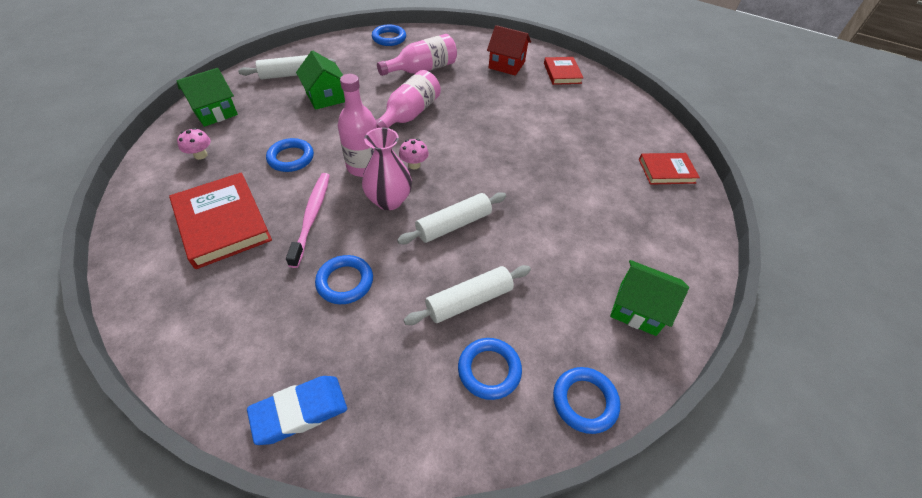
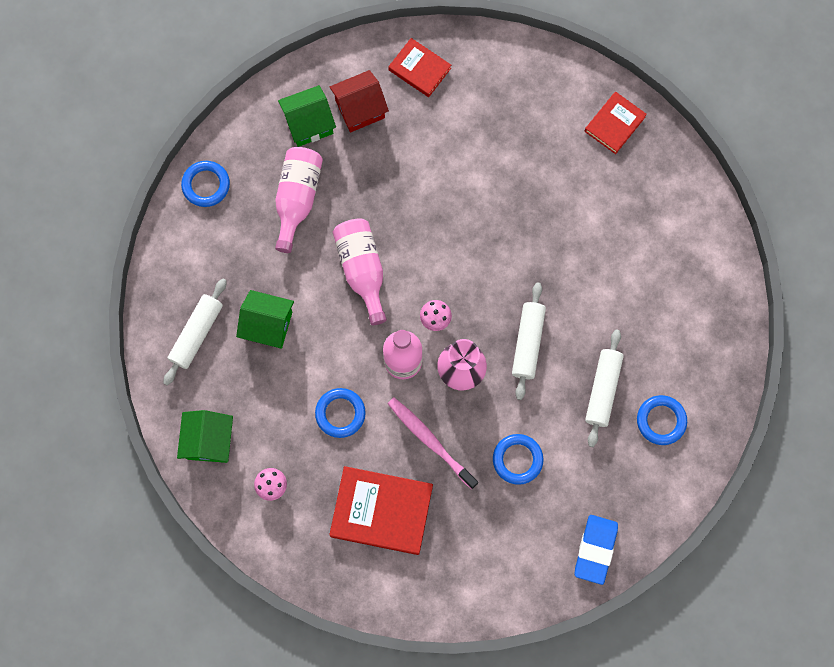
camera: 45 degrees left, 25 degrees up
(584, 401) = (725, 384): blue ring -> none
(637, 308) = (700, 287): green house -> green house (309, 123)

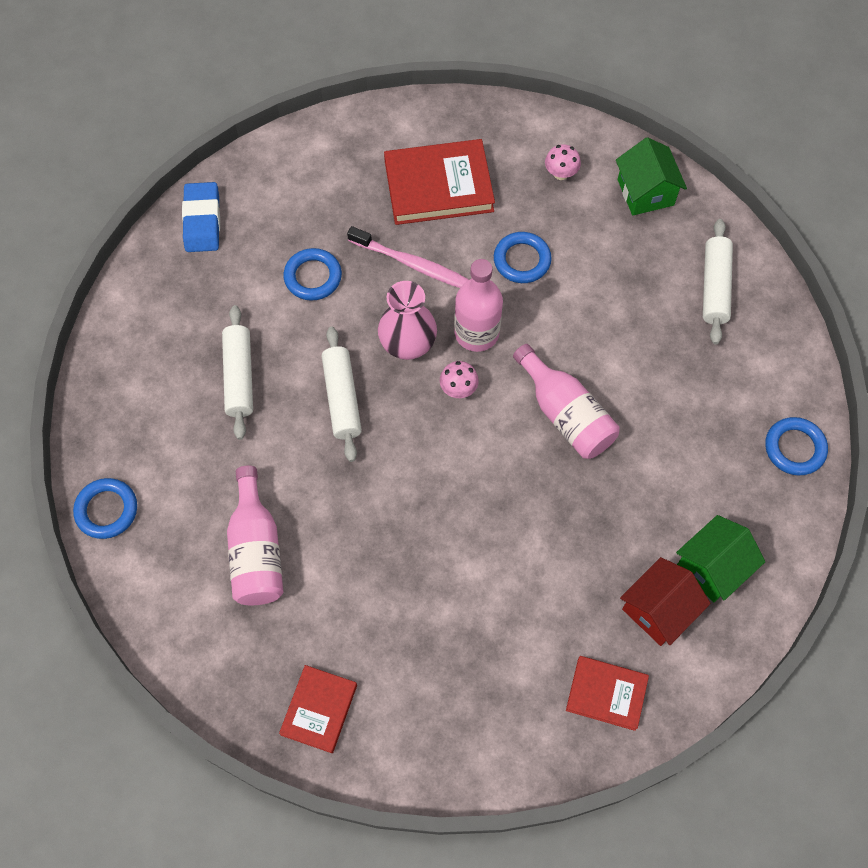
camera: 160 degrees right, 10 degrees down
(268, 325) = (642, 321): green house -> none
(297, 199) = (680, 469): pink bottle -> pink bottle (256, 550)
(661, 420) = (163, 366): blue ring -> blue ring (107, 510)

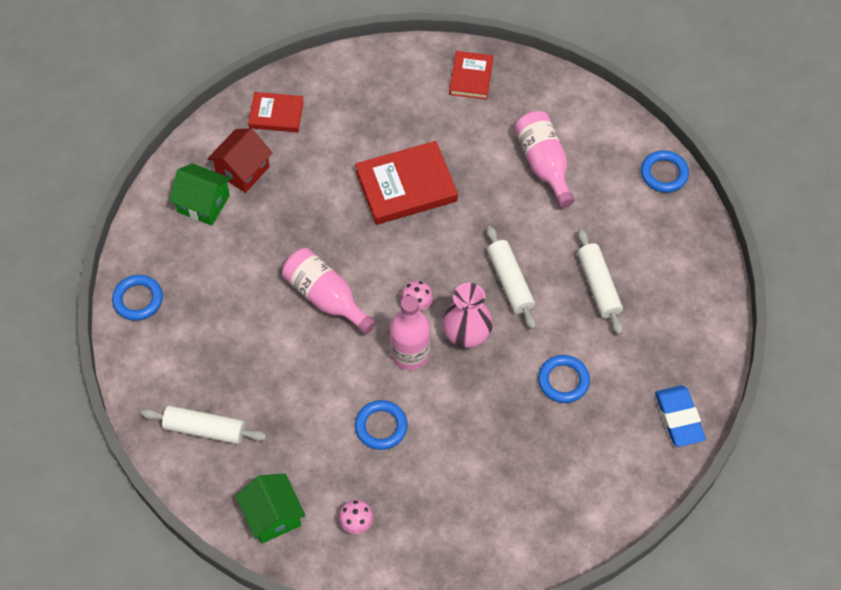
camera: 170 degrees right, 5 degrees down
(414, 265) = (476, 406): pink toothbrush -> none
(438, 186) = (471, 489): red book -> red book (406, 186)
(712, 567) = (203, 204): green house -> green house turned 75 degrees clockwise
(714, 287) = (205, 429): white rolling pin -> white rolling pin turned 75 degrees counterclockwise

